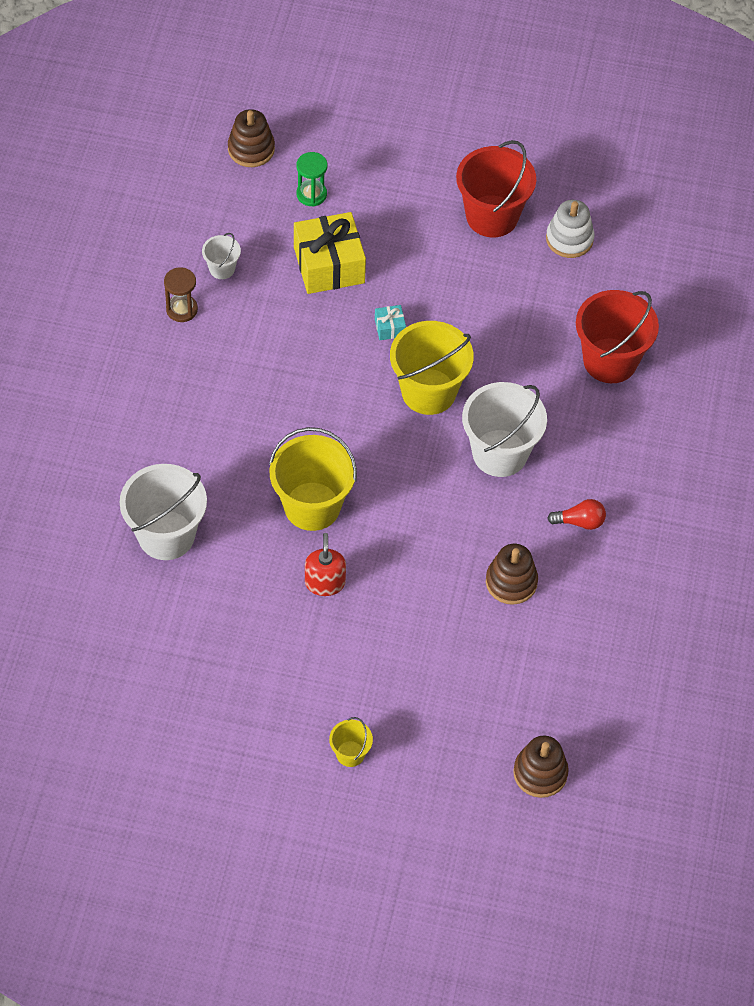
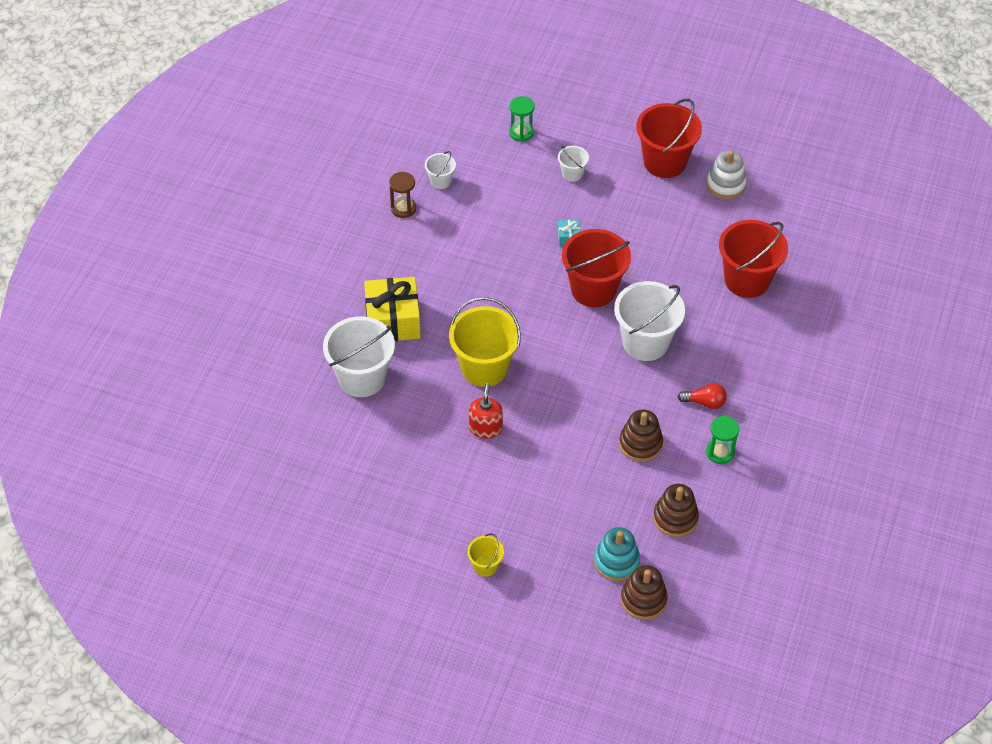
camera: 10 degrees right, 5 degrees down
(251, 149) = (478, 95): brown stacking toy -> brown stacking toy (675, 518)
(329, 265) = (527, 186): yellow gift -> yellow gift (393, 320)
(381, 243) = (572, 174): none -> white bucket
(428, 391) = (593, 289): yellow bucket -> red bucket
(503, 730) = (616, 561): none -> turquoise stacking toy
(605, 582) = (720, 452): none -> green hourglass

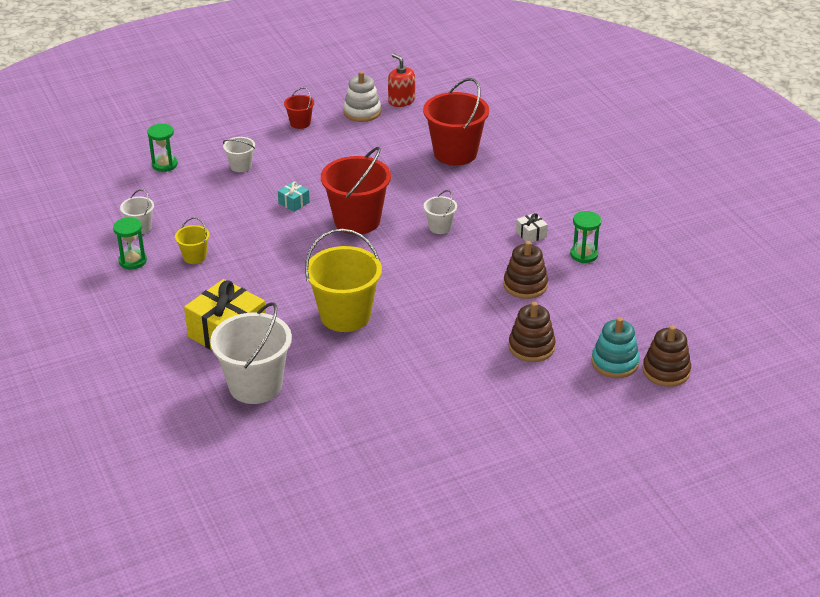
camera: 45 degrees left, 15 degrees down
(403, 208) = (132, 261): brown hourglass -> green hourglass
(485, 428) = (401, 351): red soap dispenser -> red soap dispenser (401, 101)
(485, 566) = (530, 433): yellow bucket -> yellow bucket (194, 257)
(645, 342) = (440, 227): white bucket -> white bucket, size x0.48
(664, 162) = (300, 123): red bucket -> red bucket, size x0.48
(675, 518) = (613, 310): brown stacking toy -> brown stacking toy (531, 347)
(704, 402) = (531, 234): red light bulb -> white gift

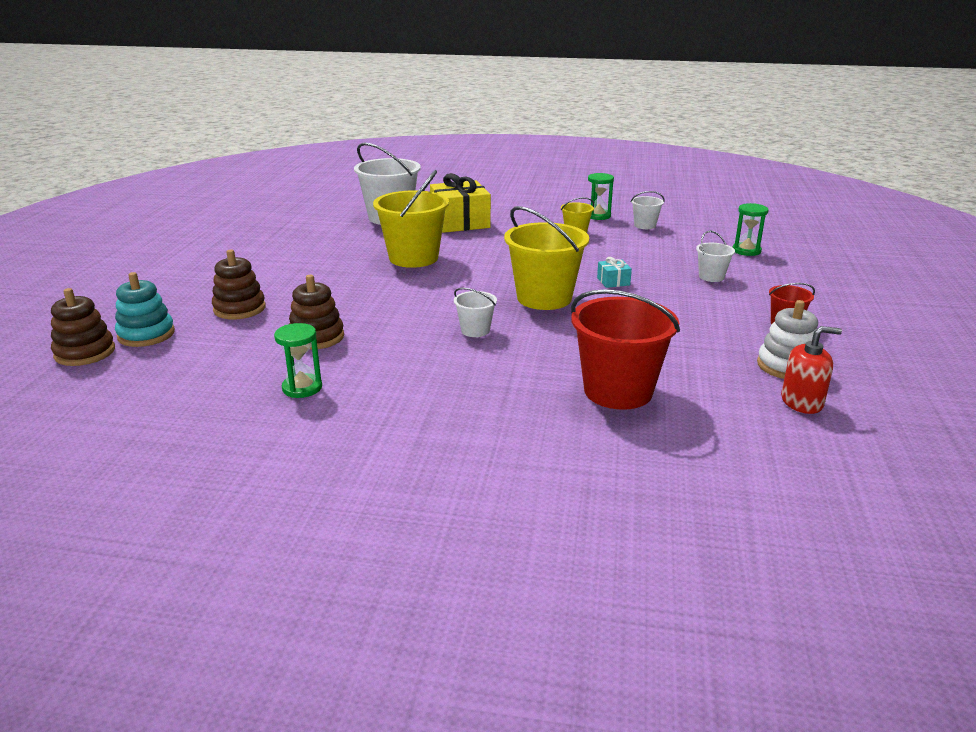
camera: 125 degrees right, 10 degrees down
(357, 220) = (544, 298): red bucket -> yellow bucket
(531, 234) = (386, 373): white gift -> none

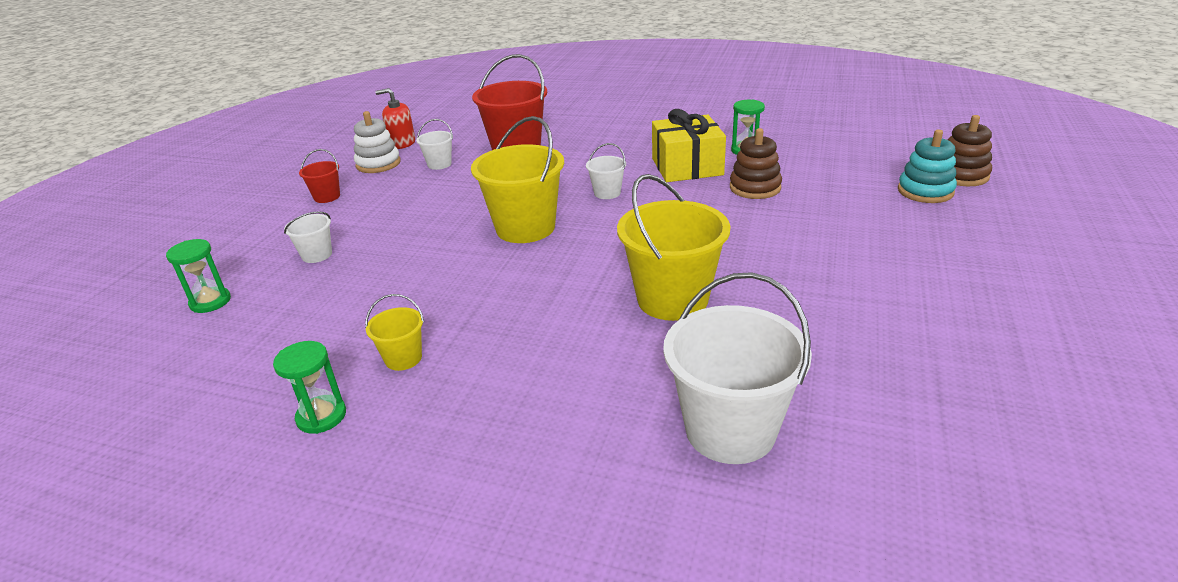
camera: 170 degrees left, 5 degrees up
(239, 309) = (857, 219): brown stacking toy -> none
(460, 222) = (590, 403): yellow gift -> yellow gift (687, 167)
(613, 281) = (434, 250): turquoise gift -> none
(645, 225) = (273, 376): white bucket -> white bucket (439, 164)

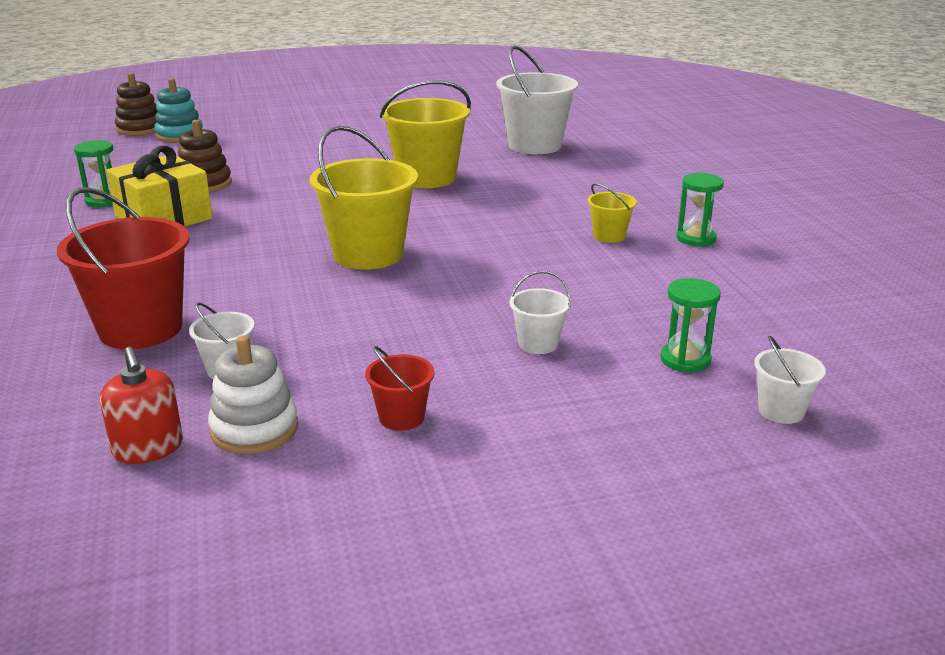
camera: 125 degrees left, 5 degrees down
(607, 193) = (257, 238): white bucket -> white bucket (781, 411)

